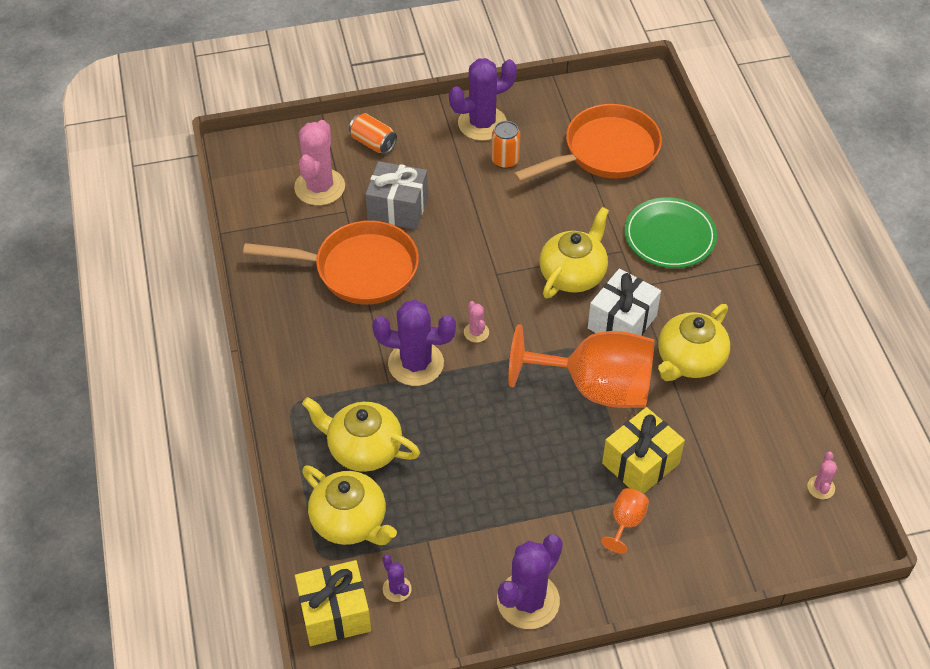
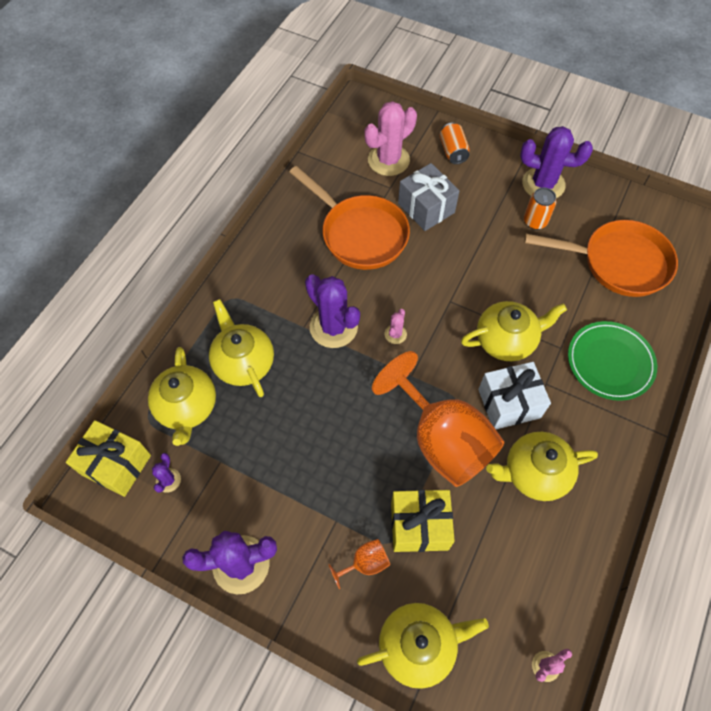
camera: 40 degrees right, 10 degrees up
(721, 546) = (418, 645): none -> yellow teapot

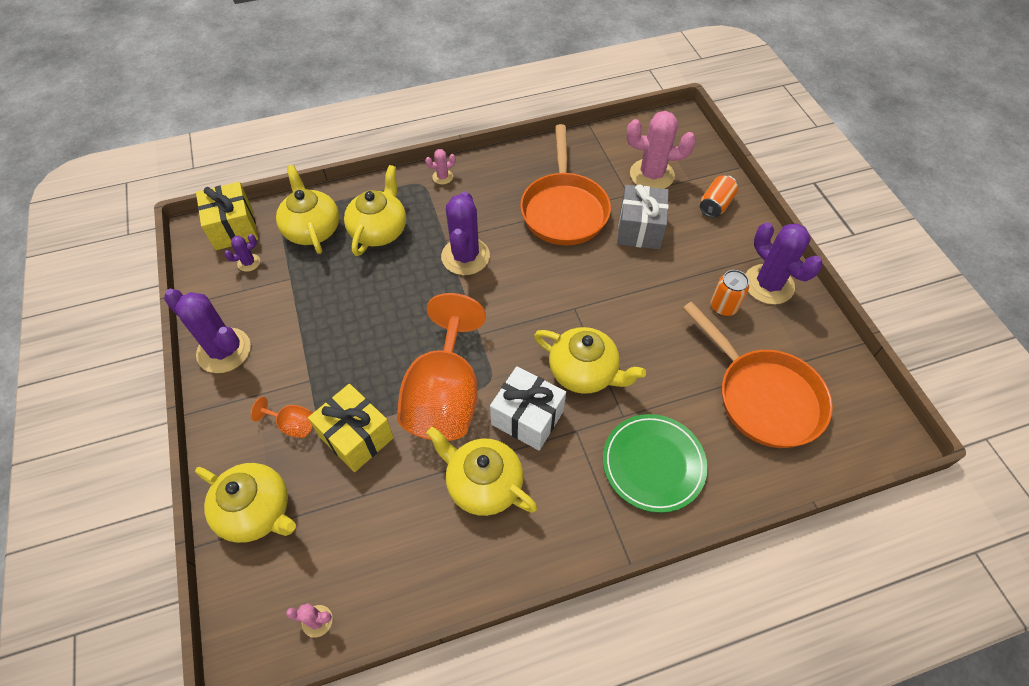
camera: 45 degrees right, 5 degrees down
(187, 407) = (312, 229): yellow teapot -> yellow teapot turned 120 degrees clockwise
(395, 334) = (503, 297): pink cactus -> pink cactus (442, 177)

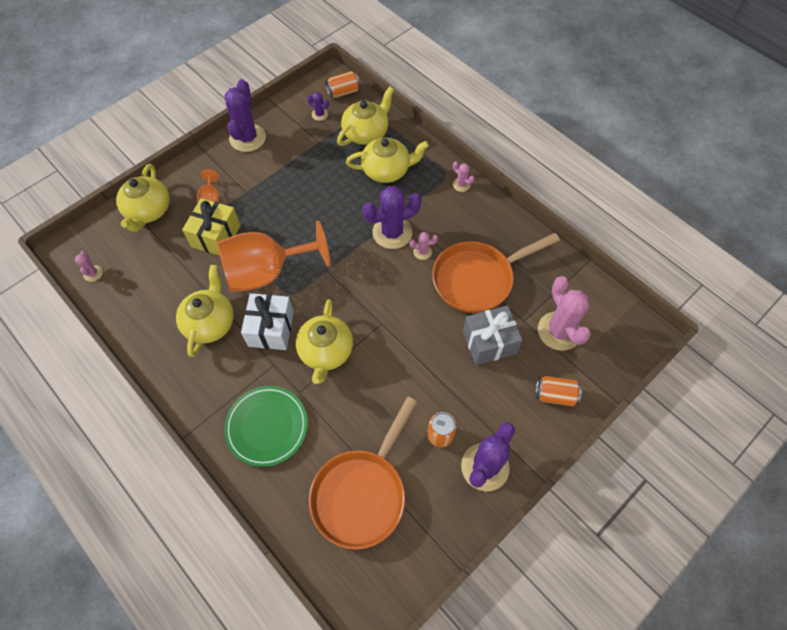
camera: 65 degrees right, 5 degrees up
(234, 228) = (343, 92): yellow gift -> orange can
(506, 240) = (422, 252): none -> pink cactus

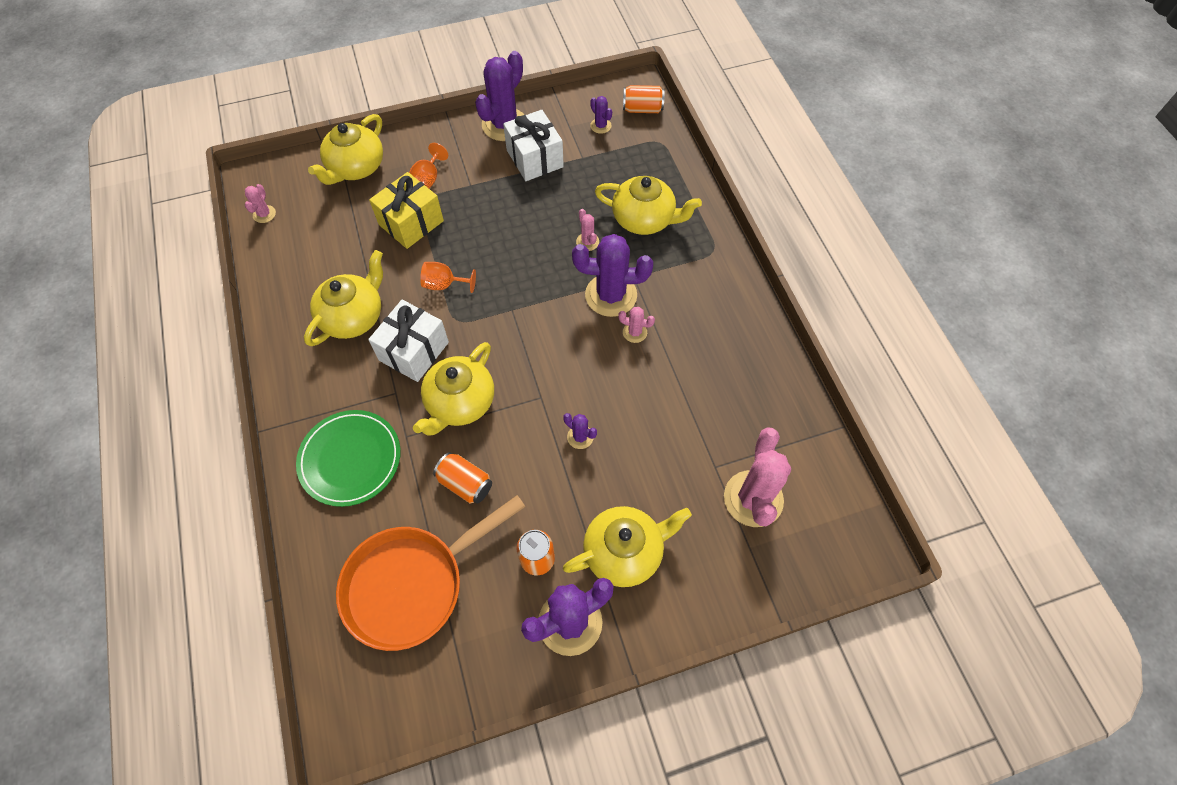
camera: 25 degrees right, 0 degrees up
(267, 272) = (444, 284): orange goblet -> orange goblet, size x0.41
(284, 155) = (534, 158): none -> white gift
(366, 133) = (644, 166): yellow teapot -> yellow teapot (624, 551)
(424, 339) = (580, 437): none -> purple cactus
(461, 185) = (726, 270): pink cactus -> pink cactus (587, 242)
(477, 279) = (684, 392): orange pan -> none
(489, 342) = (657, 474): grey gift -> none
(555, 395) = (705, 575): orange can -> orange can (465, 483)

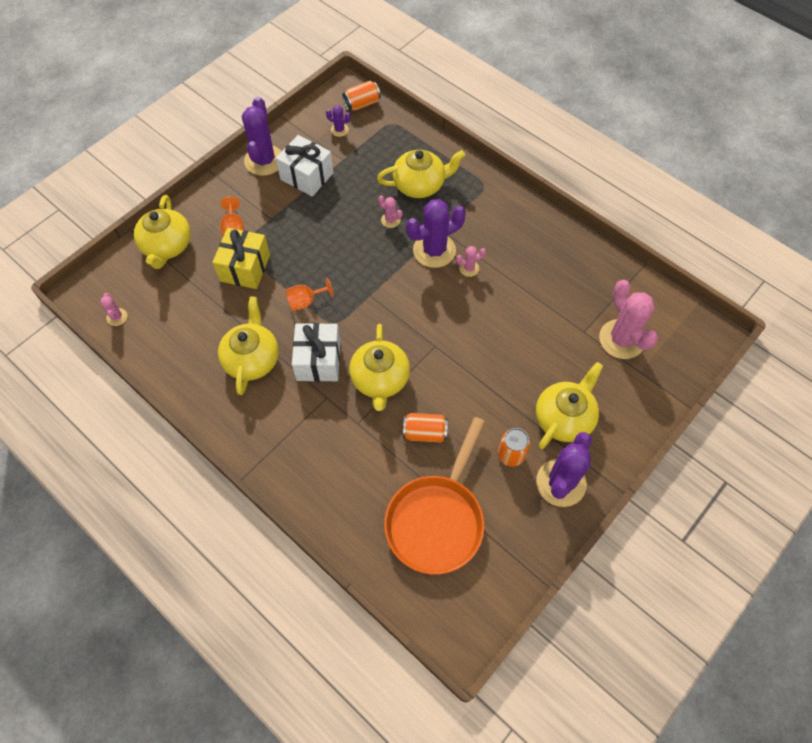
camera: 30 degrees left, 0 degrees up
(350, 459) = (328, 461): green plate -> none
(580, 437) = (482, 359): purple cactus -> none

